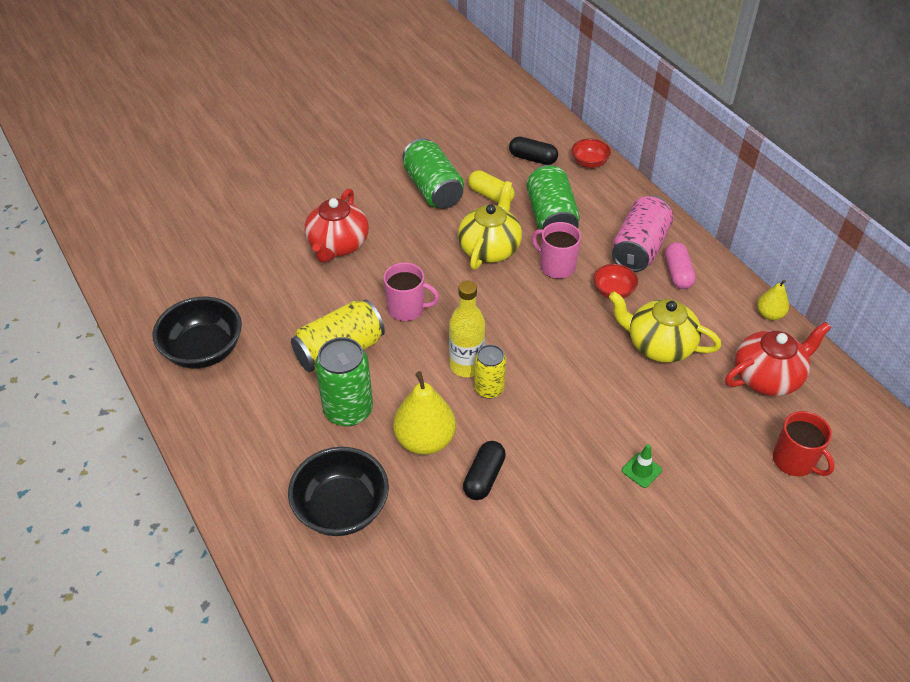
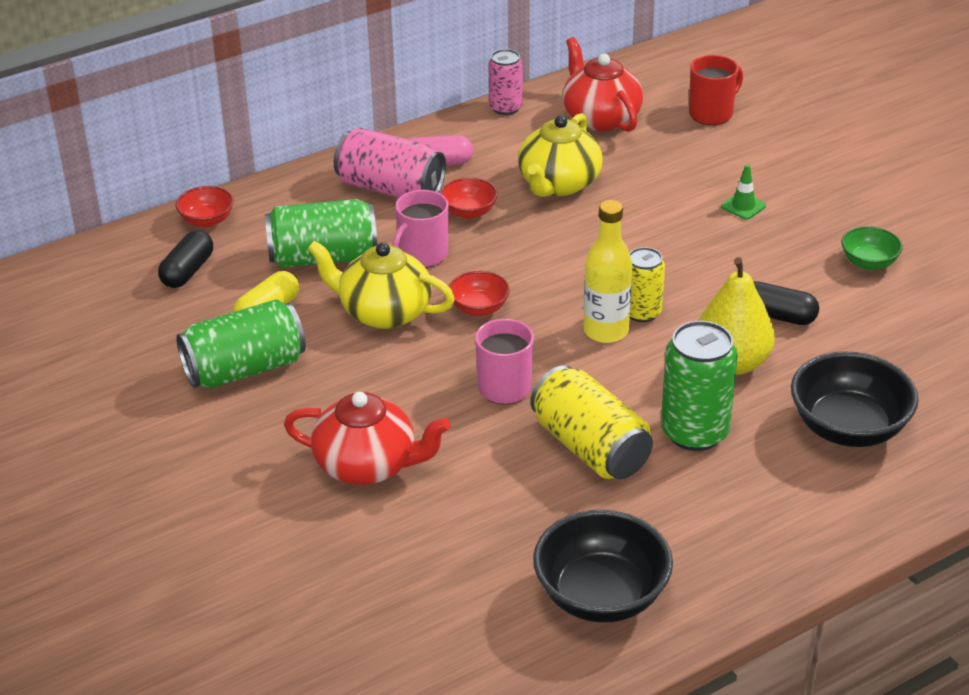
camera: 90 degrees left, 10 degrees down
(494, 296) = (479, 308): none -> red bowl
(561, 558) = (869, 262): none -> green bowl
(769, 314) = (505, 108): yellow pear -> pink can

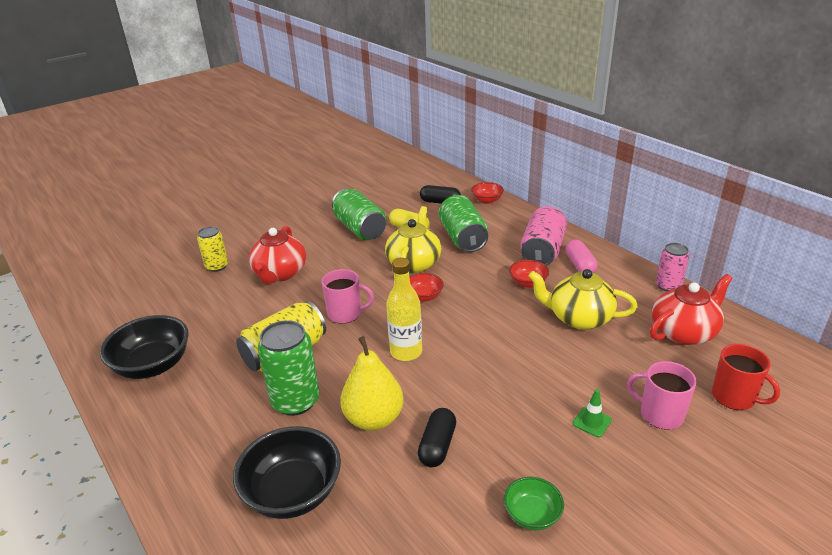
camera: 85 degrees right, 5 degrees down
(422, 255) = (474, 270): pink mug -> pink mug (660, 414)
(642, 312) = (430, 368): yellow can -> yellow can (217, 266)

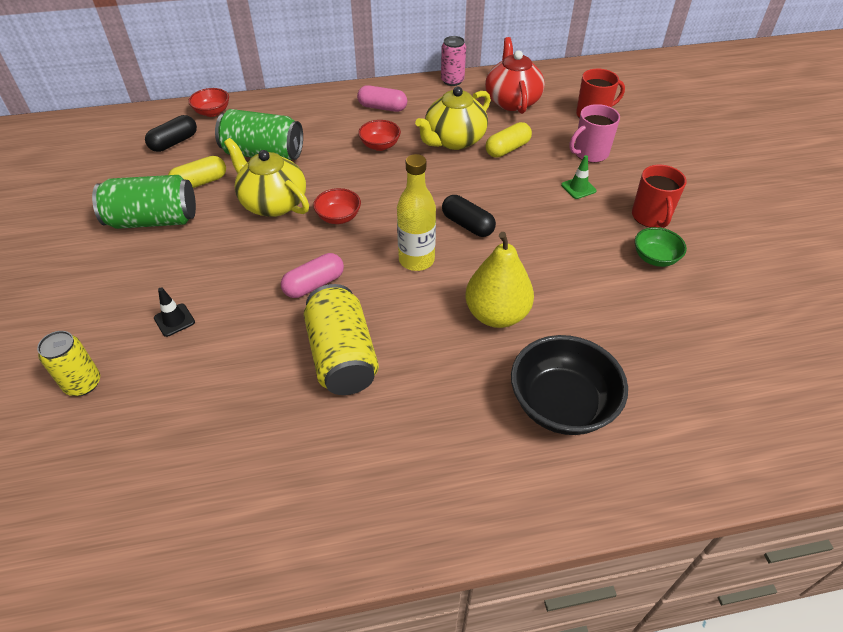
camera: 65 degrees left, 15 degrees up
(153, 366) = (259, 503): black bowl -> none
(280, 274) = (174, 320): red teapot -> black traffic cone
(295, 401) = (431, 368): green can -> none
(345, 314) = (314, 284): pink mug -> pink capsule
(437, 446) = (556, 283): black capsule -> black capsule (467, 225)
(542, 251) = (340, 117): pink can -> none
(598, 495) = (651, 217): none -> red mug
(602, 354) = (507, 149): none -> yellow capsule

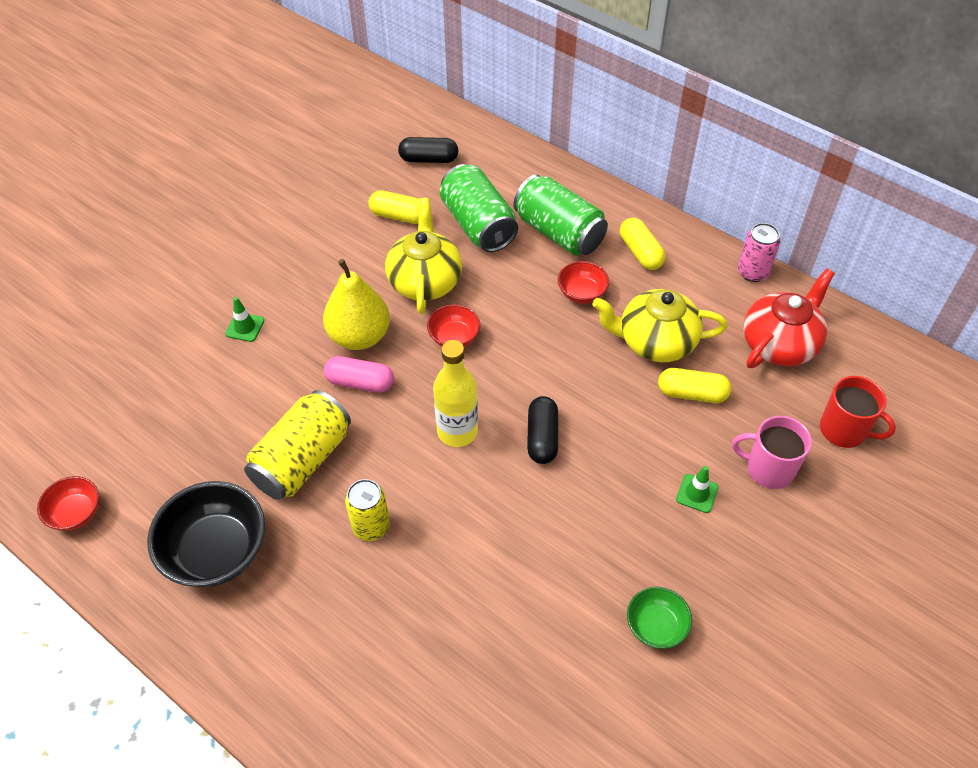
camera: 50 degrees right, 5 degrees up
(83, 383) = (147, 327): yellow can -> yellow can (371, 526)
(153, 220) = (330, 226): green can -> green can (559, 232)
(174, 320) = (245, 327): black traffic cone -> green traffic cone
(212, 112) = (493, 148): red bowl -> red bowl (76, 513)
(382, 107) = (640, 252): pink capsule -> yellow capsule
(496, 314) = (448, 537): yellow pear -> yellow pear (359, 336)
(561, 405) = (386, 655): black bowl -> black bowl (216, 551)
(651, 217) = (720, 587): red mug -> none

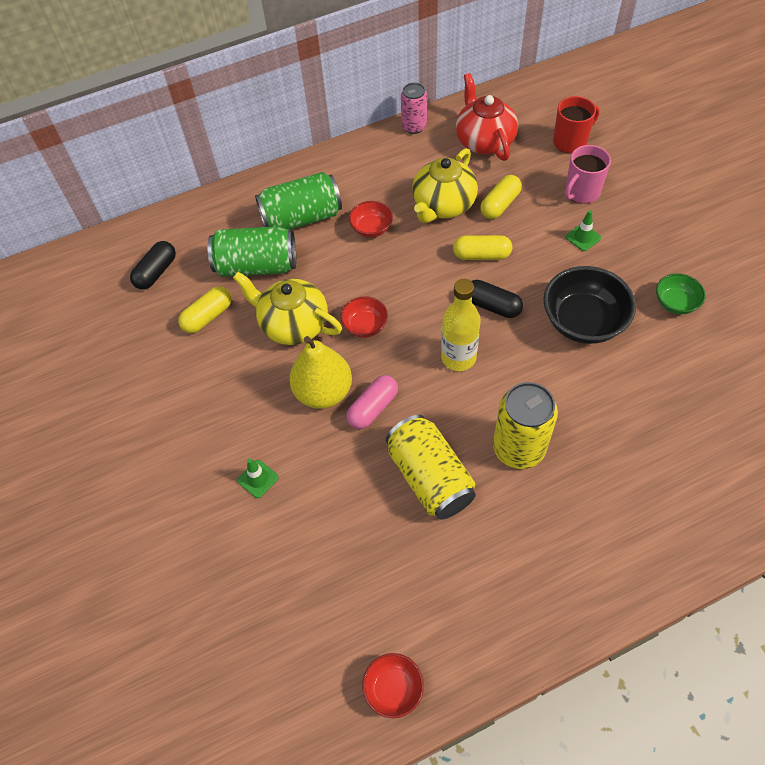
camera: 60 degrees left, 5 degrees up
(216, 551) = (491, 574): black bowl -> black bowl (583, 322)
(371, 526) = (518, 448): yellow can -> yellow can, size x1.61
(640, 252) = (355, 178): yellow capsule -> yellow capsule (481, 255)

